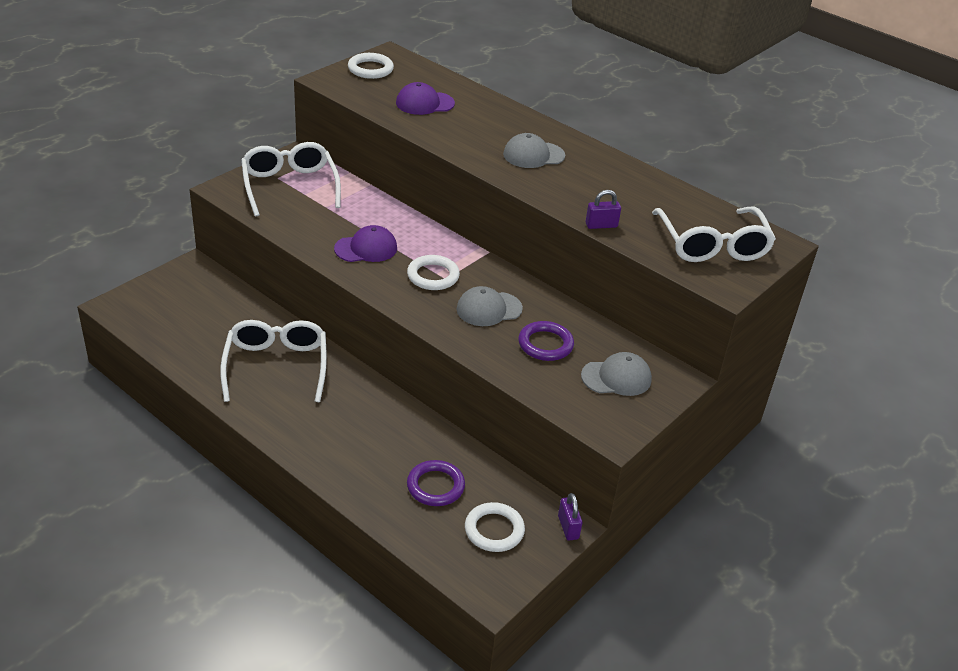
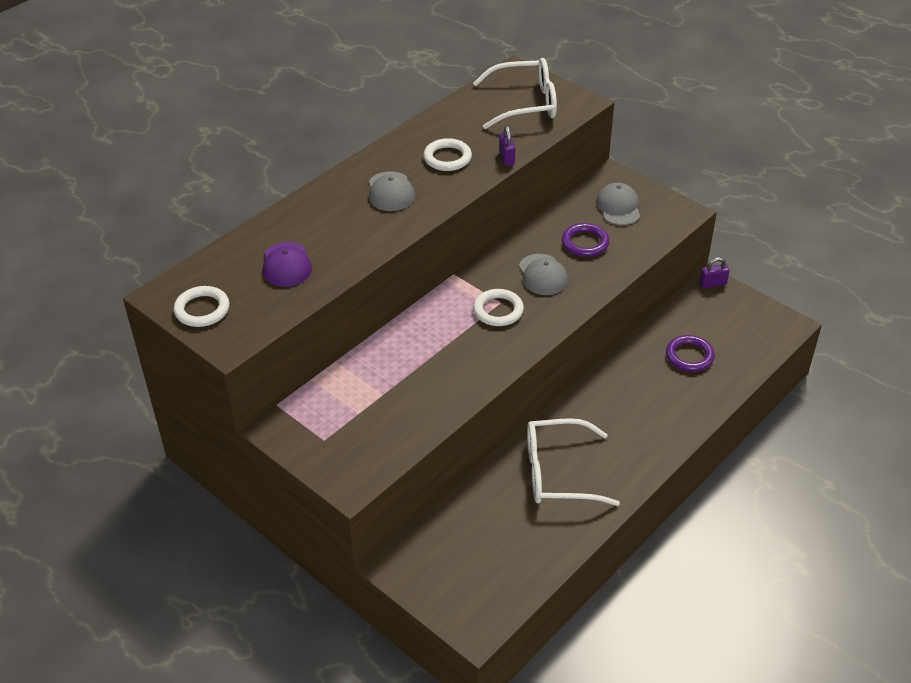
camera: 85 degrees left, 5 degrees up
(290, 187) = (344, 427): white glasses -> none
(366, 248) = (458, 358): purple cap -> none
(494, 530) = (726, 323): white ring -> white ring (447, 158)

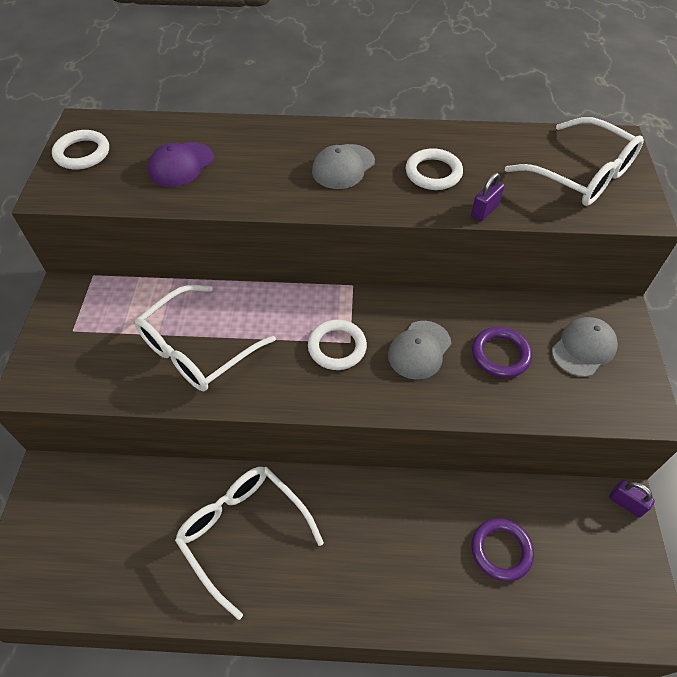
camera: 50 degrees right, 10 degrees up
(421, 378) = (198, 348): none -> white glasses

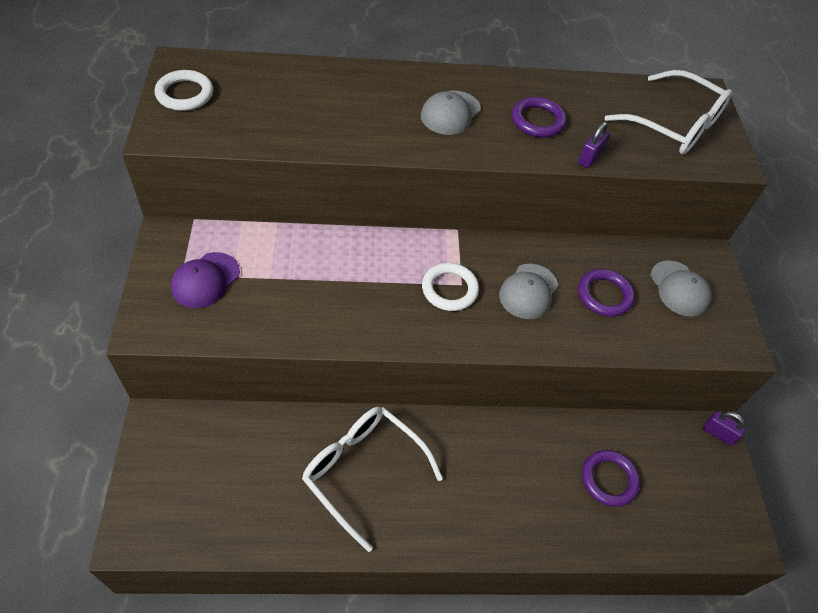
camera: 10 degrees left, 0 degrees up
(181, 165) = (289, 108): purple cap -> purple cap (205, 280)
(198, 348) = (313, 291): white glasses -> none
(433, 173) = (537, 121): white ring -> purple ring
(583, 348) = (679, 289): grey cap -> grey cap turned 120 degrees clockwise

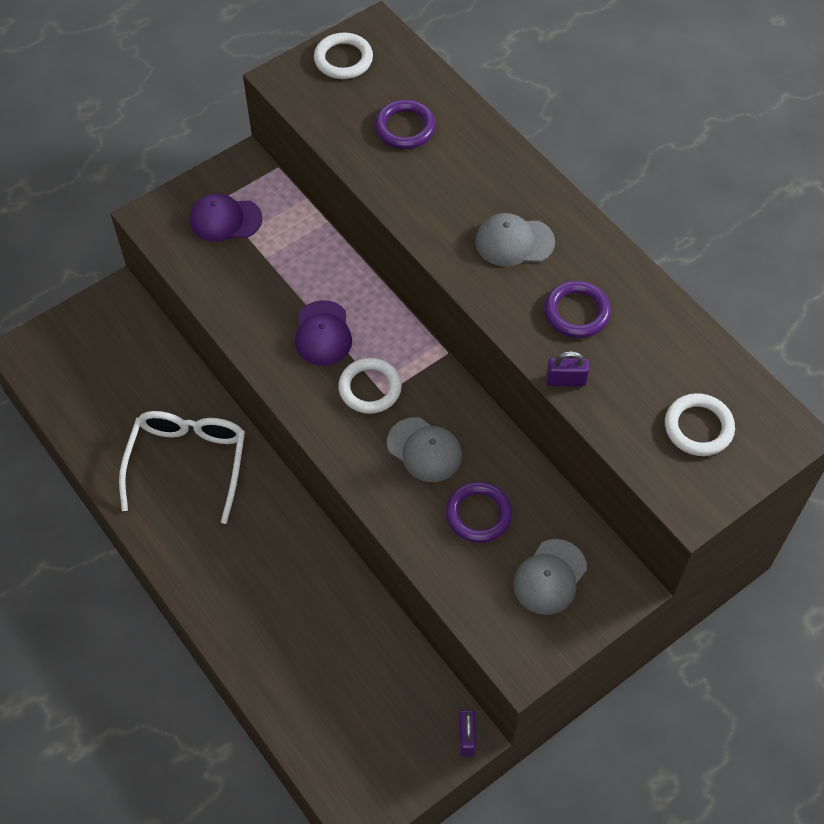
camera: 60 degrees right, 5 degrees up
(375, 286) = (323, 333): none -> purple cap
(528, 291) = (424, 450): grey cap -> grey cap turned 135 degrees counterclockwise
(609, 479) = (331, 660): purple ring -> purple ring (405, 128)
(673, 124) = (698, 427): white glasses -> white ring

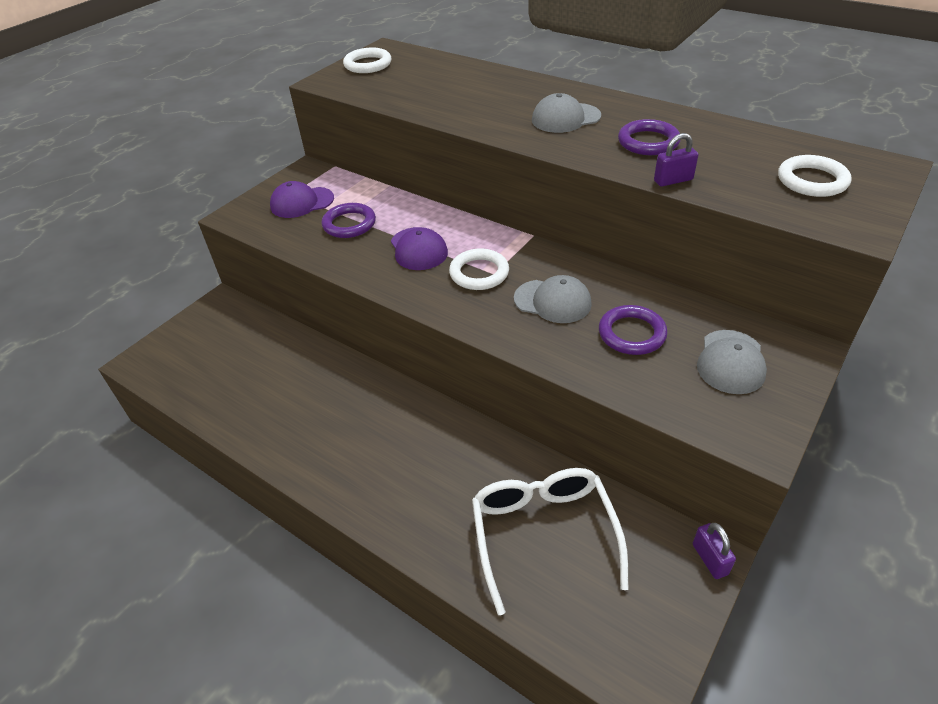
camera: 15 degrees left, 15 degrees down
(187, 464) = (322, 404): white glasses -> white glasses (544, 535)
(405, 128) = (436, 84): purple ring -> purple ring (349, 224)

